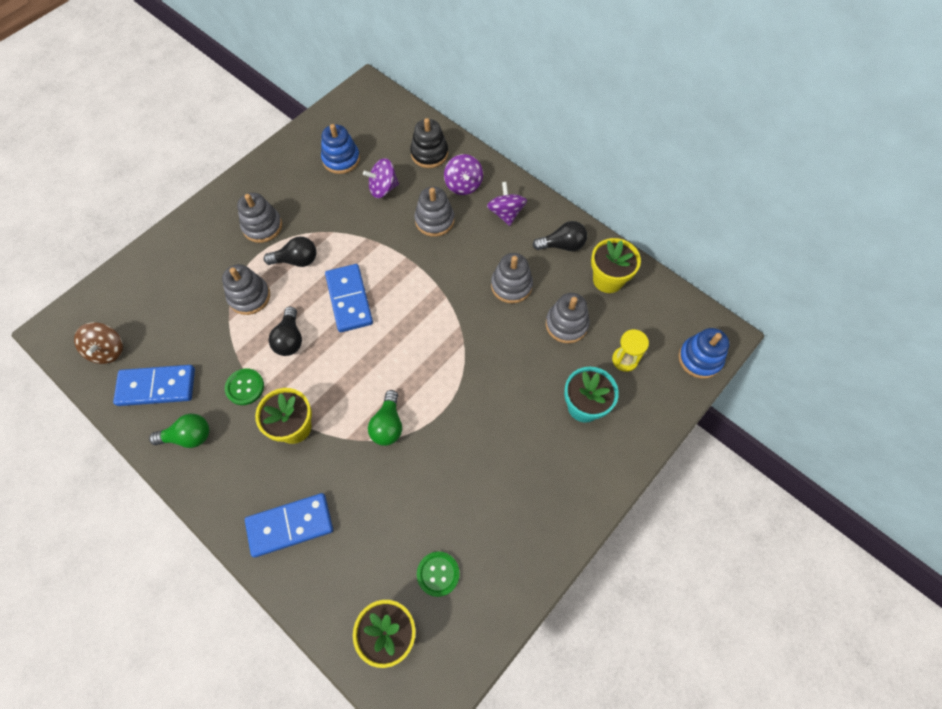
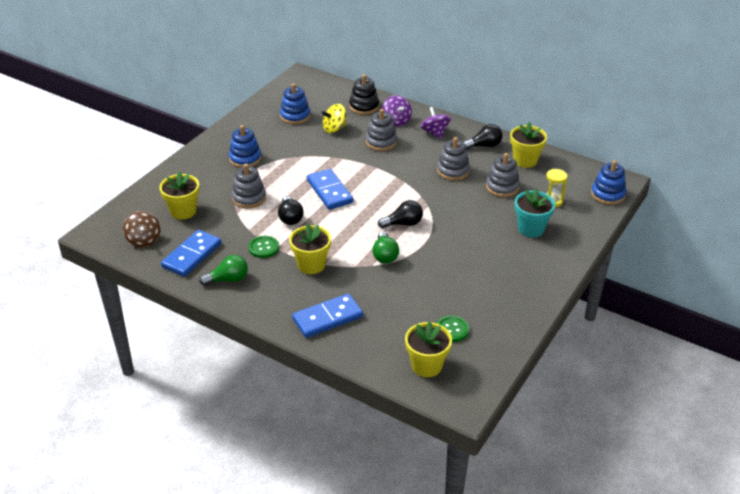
camera: 10 degrees left, 25 degrees down
(157, 387) = (192, 255): blue domino -> blue domino turned 45 degrees counterclockwise
(166, 308) = (183, 211): none -> yellow flower pot
(262, 226) = (245, 158): grey stacking toy -> blue stacking toy
(296, 260) = (279, 174): black light bulb -> black light bulb (403, 223)
(383, 188) = (334, 129): purple spinning top -> yellow spinning top

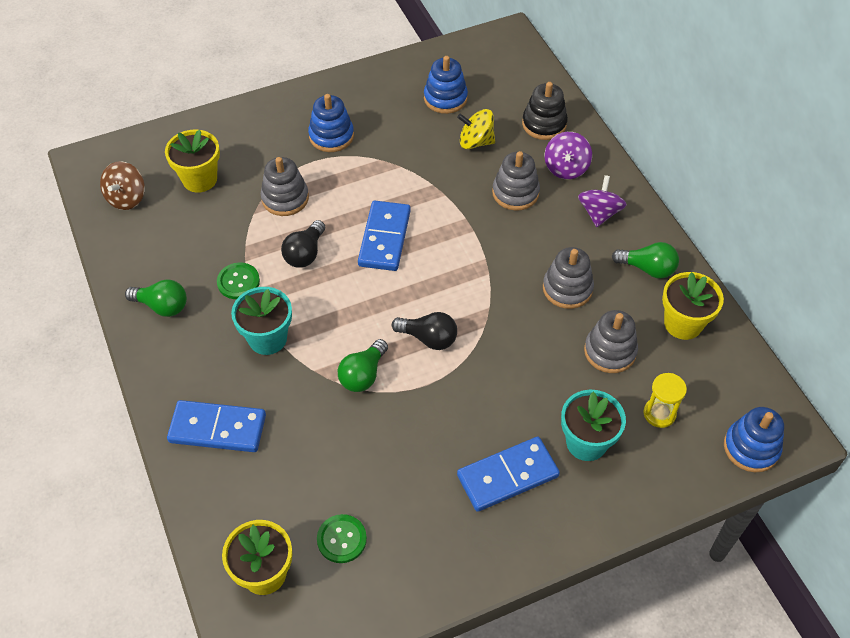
camera: 35 degrees right, 15 degrees up
(192, 255) = (155, 249): blue domino -> blue domino (507, 476)
(311, 265) = (267, 338): yellow flower pot -> turquoise flower pot
(484, 145) = (647, 268): black light bulb -> green light bulb

